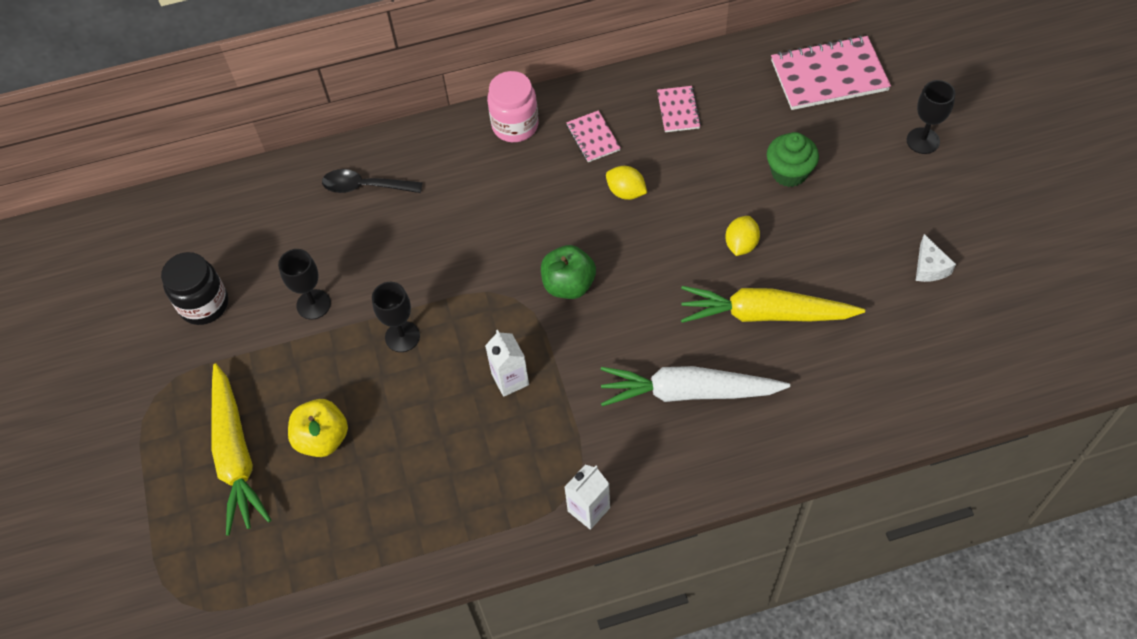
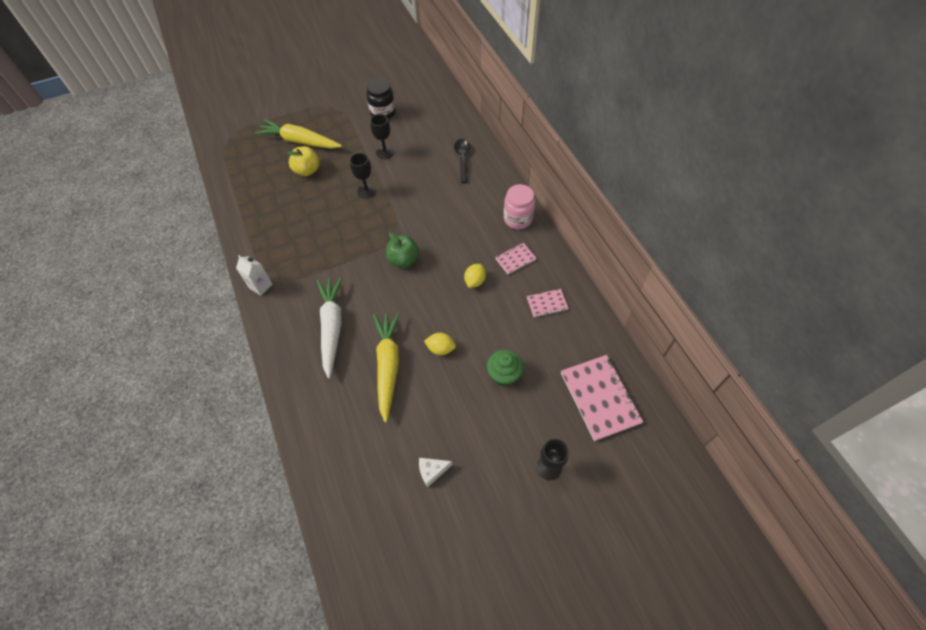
camera: 80 degrees right, 0 degrees up
(236, 455) = (299, 141): yellow carrot -> yellow carrot turned 45 degrees clockwise
(510, 379) = (340, 241): white carton -> none

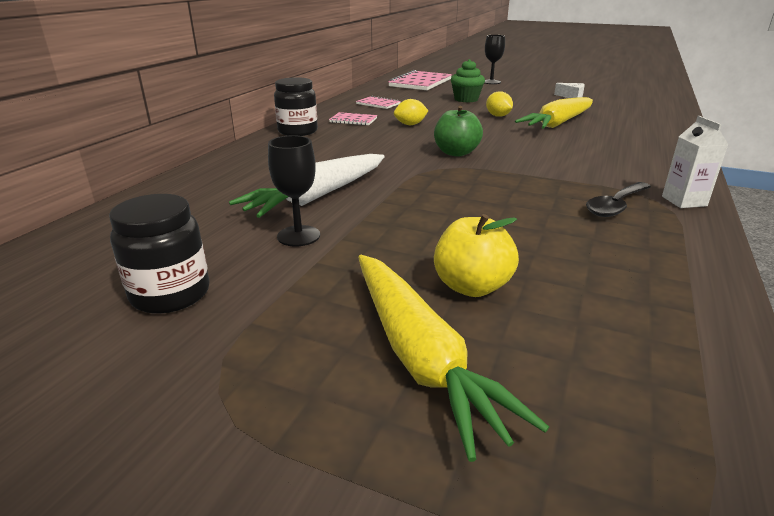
camera: 135 degrees left, 30 degrees down
(332, 327) = (597, 150): white carrot -> white carrot (317, 196)
(366, 191) = (407, 212): black goblet -> none
(462, 159) = (231, 180): black spoon -> black spoon (616, 206)
(518, 219) = (297, 131): pink jar -> black jar

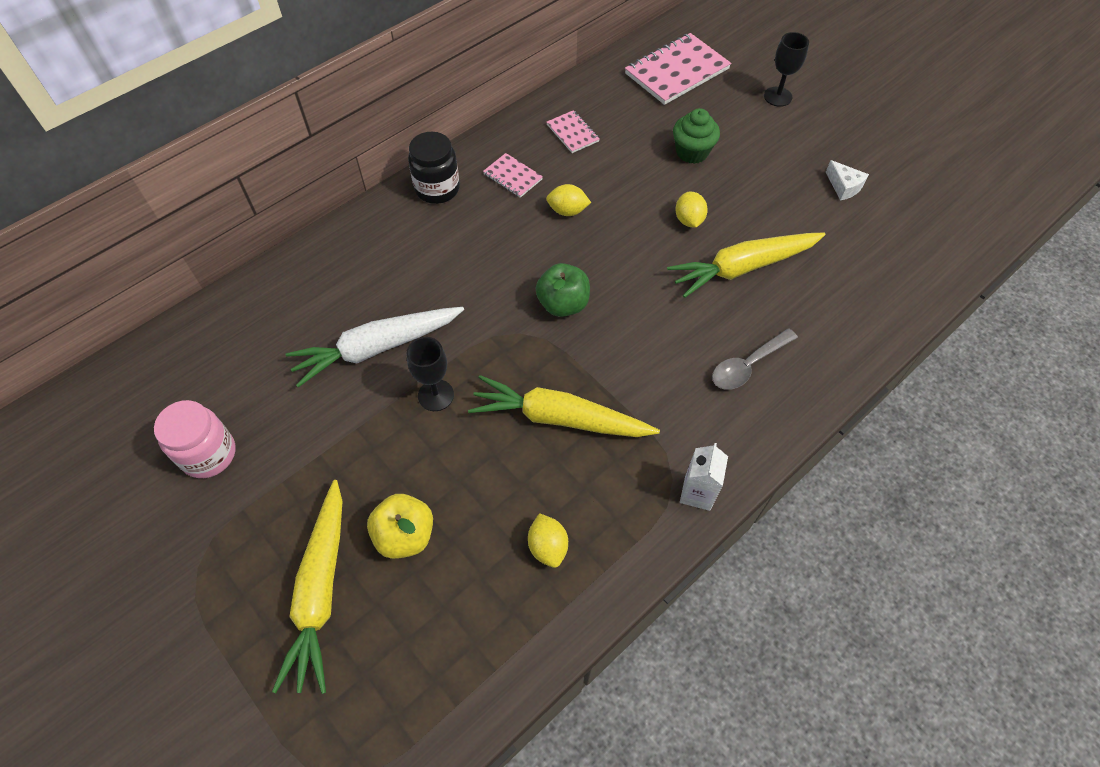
camera: 25 degrees right, 30 degrees up
(170, 294) = (209, 454): black jar -> pink jar
(298, 236) = (327, 410): black goblet -> black goblet (436, 395)
(525, 194) = (559, 418): none -> yellow carrot
(616, 206) = (623, 474): black spoon -> none
(618, 255) = (548, 547): none -> yellow lemon
(621, 150) = (747, 365): none -> grey spoon

